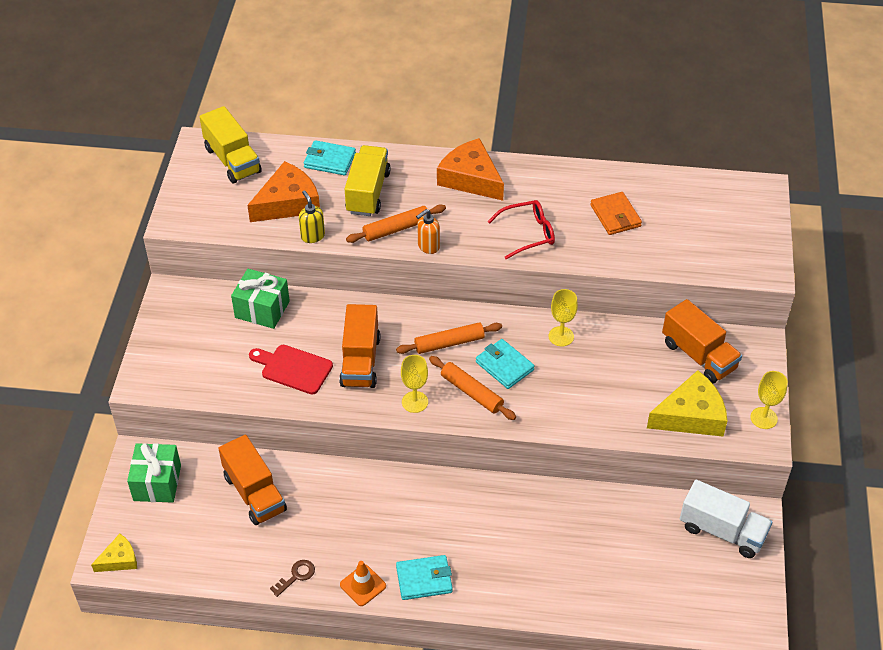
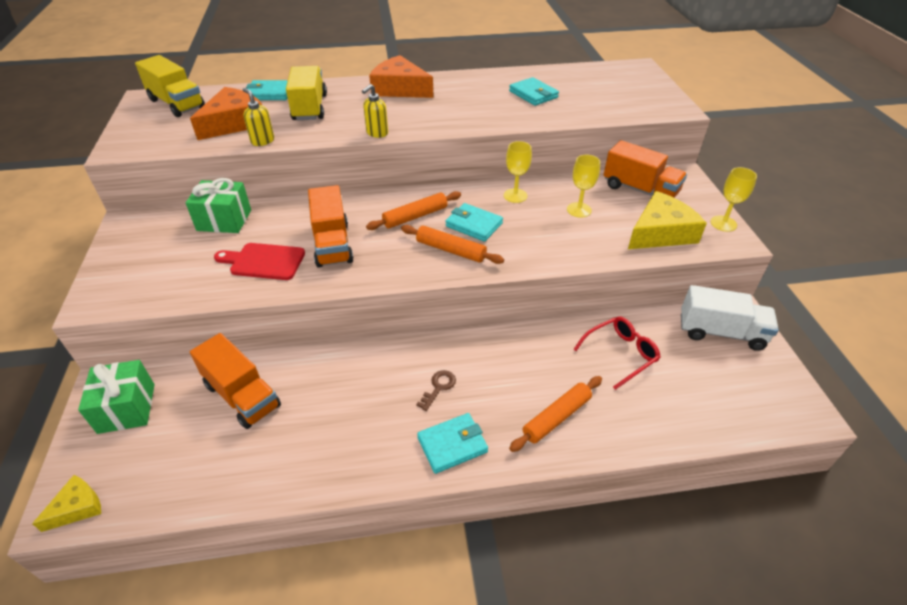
camera: 15 degrees left, 5 degrees down
(296, 576) = (304, 475): brown key -> brown key (438, 387)
(363, 585) = (385, 468): orange traffic cone -> none
(396, 229) = (343, 126): orange rolling pin -> orange rolling pin (556, 417)
(415, 402) = (397, 267): yellow goblet -> yellow goblet (579, 210)
(428, 246) = (377, 133): orange soap dispenser -> yellow soap dispenser
(528, 233) = (464, 114): red glasses -> red glasses (620, 354)
(615, 216) = (533, 94): orange wallet -> turquoise wallet

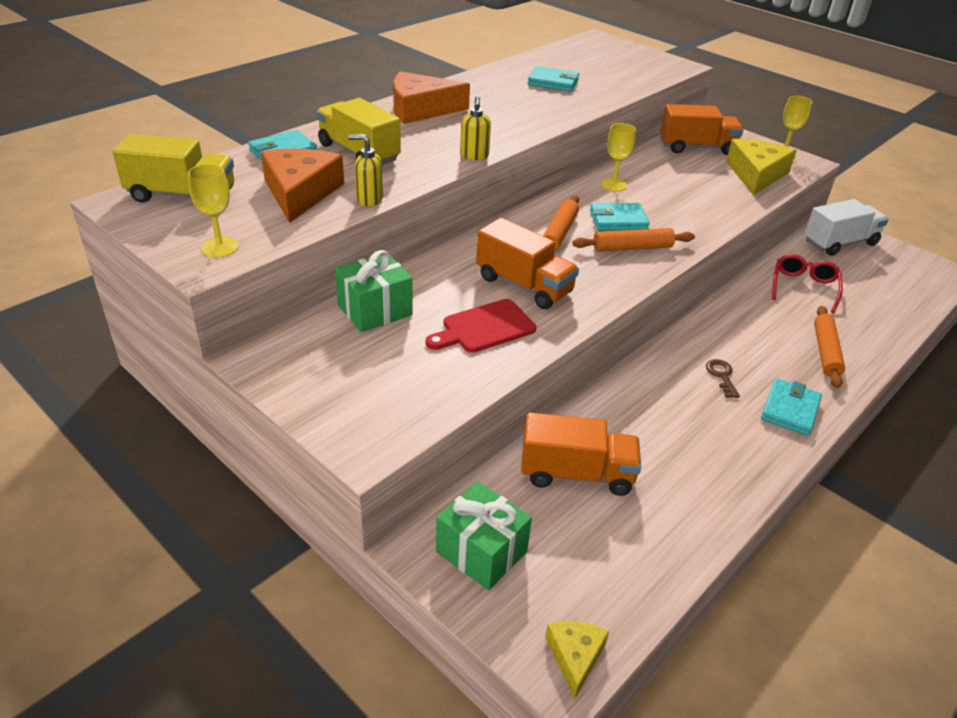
camera: 40 degrees left, 5 degrees down
(579, 210) = (677, 178): yellow goblet -> yellow goblet (220, 247)

